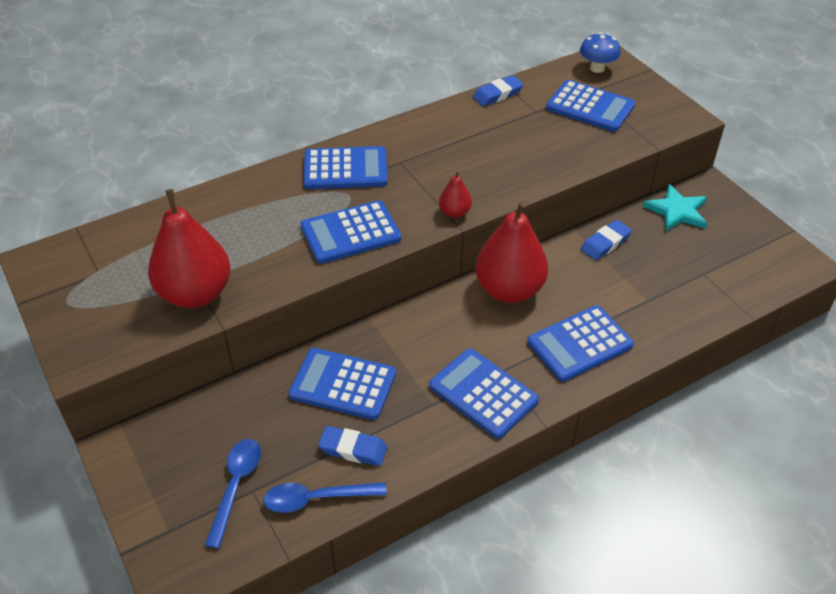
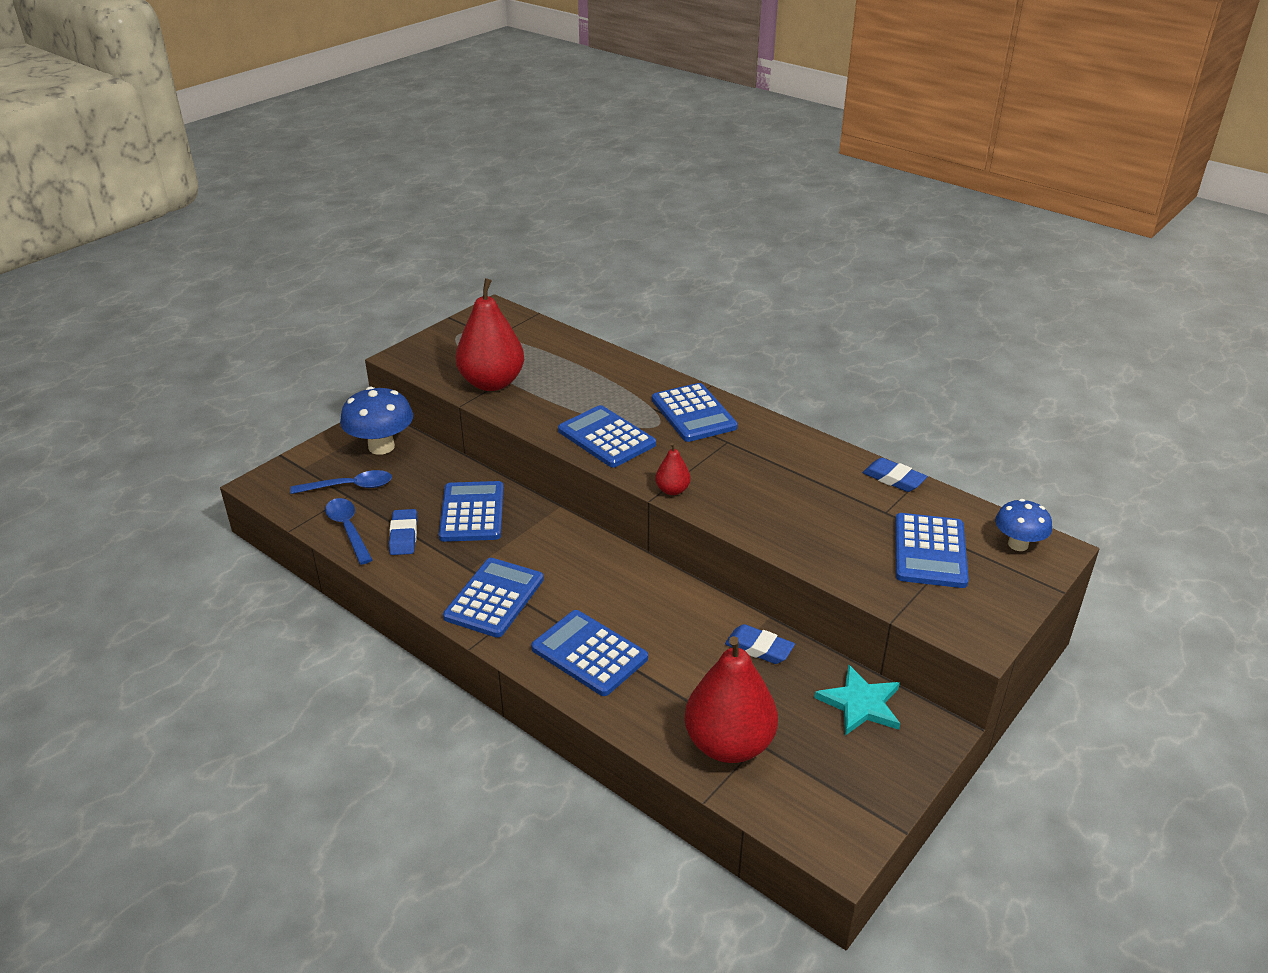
camera: 70 degrees right, 10 degrees down
(174, 443) = (381, 447): none -> blue mushroom
(509, 290) = (642, 588): red pear -> red pear (729, 744)

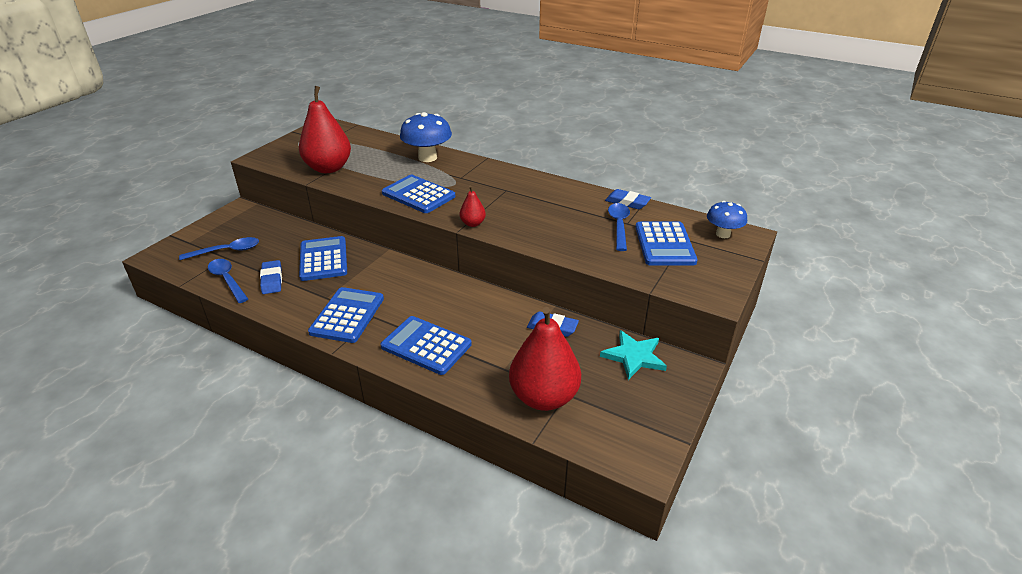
camera: 10 degrees left, 0 degrees up
(381, 447) = (249, 223): blue mushroom -> blue mushroom (427, 158)
(693, 413) = (478, 175): blue calculator -> none
(872, 515) = (619, 225): none -> blue spoon

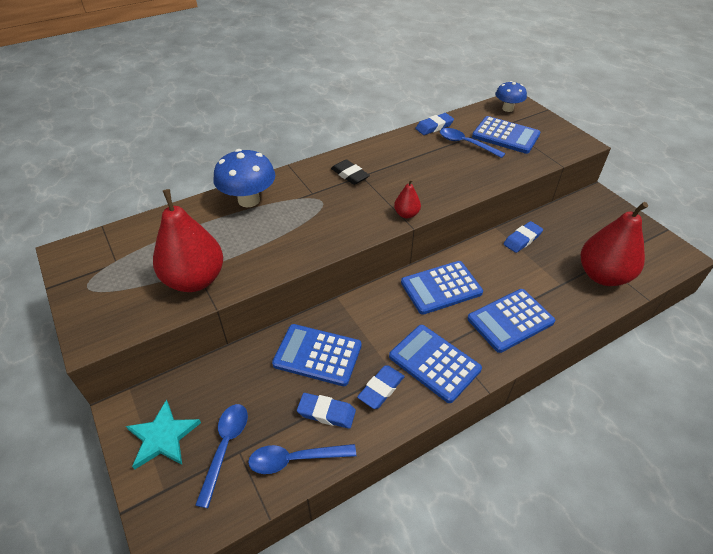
camera: 60 degrees left, 10 degrees up
(306, 297) = (381, 389): none -> blue eraser
(418, 195) = (323, 230): blue calculator -> blue calculator (441, 288)
(501, 185) = (350, 175): none -> black eraser
(634, 356) = (575, 215): turquoise star -> turquoise star (163, 437)

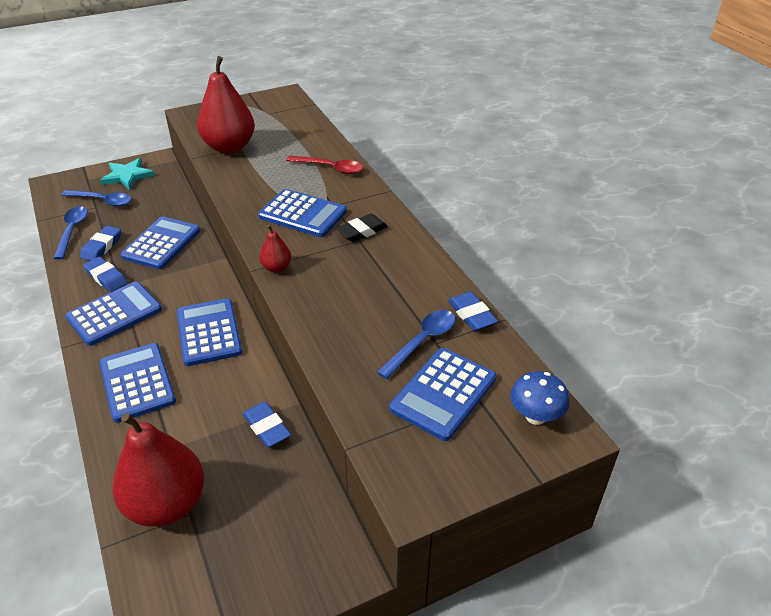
camera: 95 degrees right, 5 degrees down
(249, 200) = (330, 168): blue mushroom -> red spoon
(328, 209) = (302, 214): none -> blue calculator

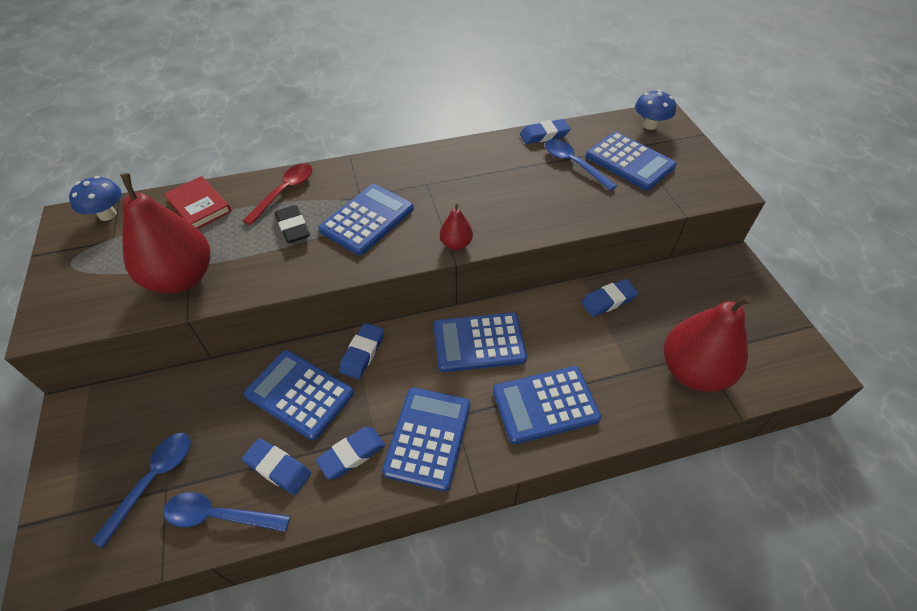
camera: 80 degrees left, 10 degrees up
(114, 314) = (428, 437): blue calculator -> blue calculator turned 45 degrees clockwise
(127, 176) = (97, 450): turquoise star -> none
(199, 267) = (362, 353): none -> blue eraser
(290, 105) = (107, 215): none -> blue mushroom
(306, 136) = (199, 206): none -> red book
(362, 231) = (413, 181): black eraser -> black eraser (293, 227)

